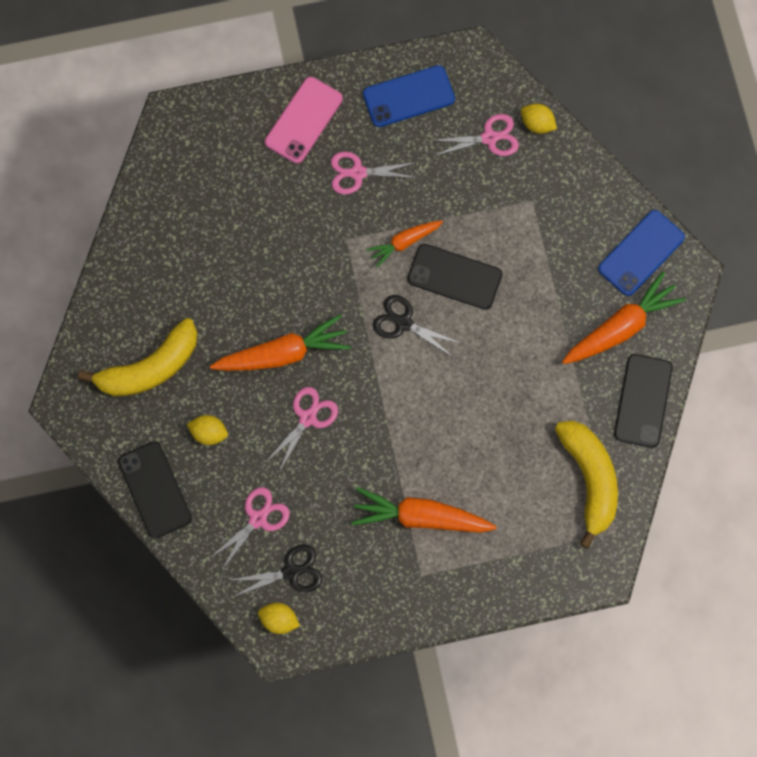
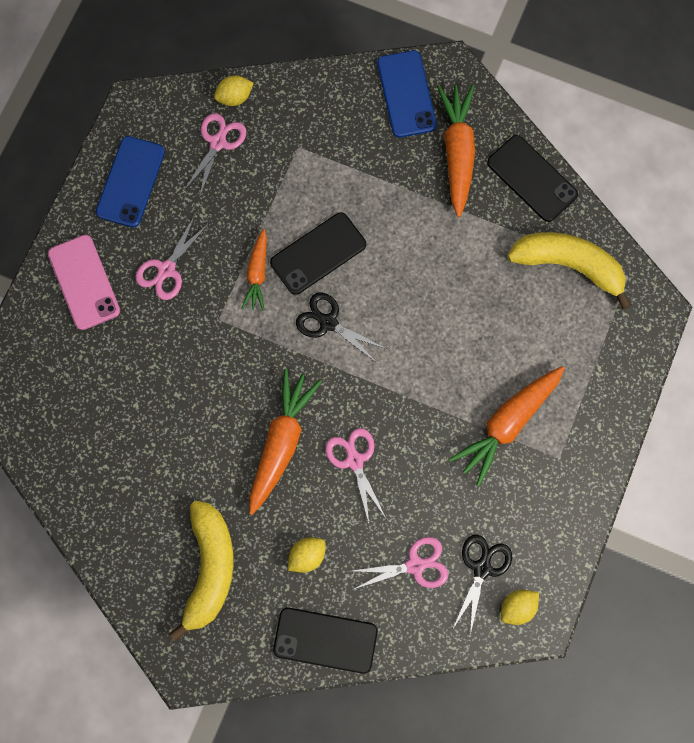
camera: 55 degrees left, 0 degrees up
(258, 519) = (415, 565): pink scissors -> pink scissors turned 90 degrees clockwise
(403, 323) = (328, 323): black scissors -> black scissors turned 60 degrees clockwise

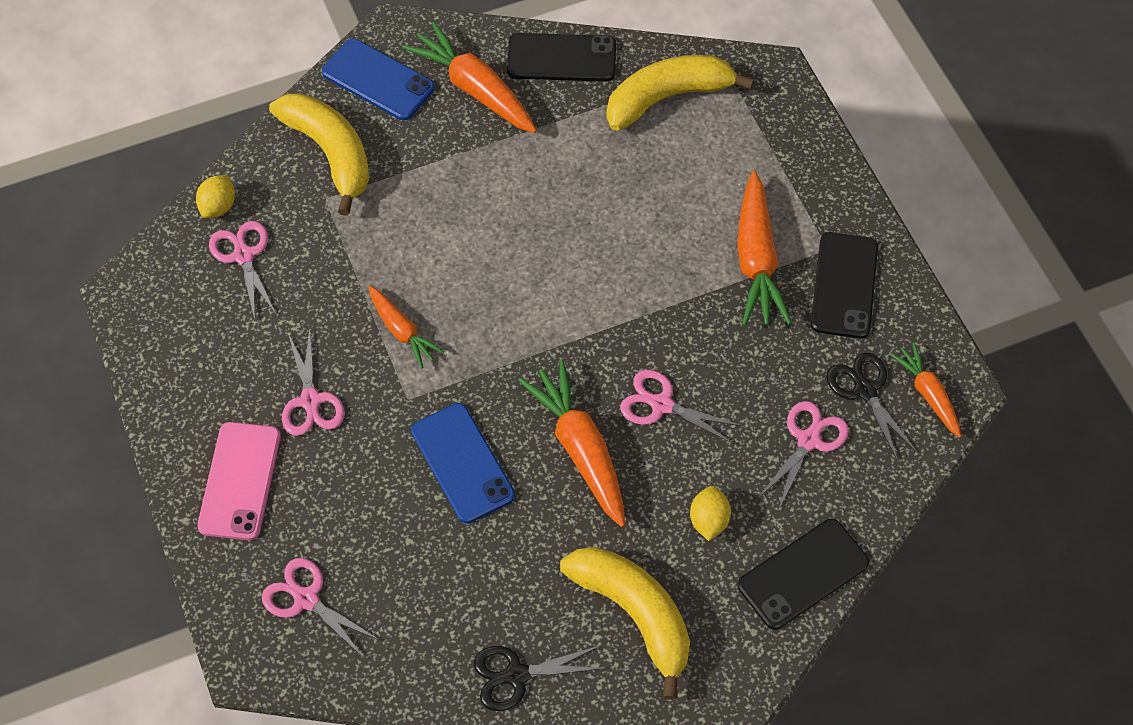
camera: 45 degrees left, 15 degrees down
(51, 386) = (306, 599): none -> pink scissors
(84, 282) = (239, 481): pink phone -> pink phone turned 75 degrees clockwise
(130, 182) = (192, 357): blue phone -> blue phone (462, 463)
(318, 253) = (440, 268): black phone -> black phone (844, 285)
(328, 323) = (512, 315): black scissors -> black scissors (517, 675)
(330, 119) = (330, 153): none -> yellow banana
(517, 607) = (928, 394): yellow lemon -> orange carrot

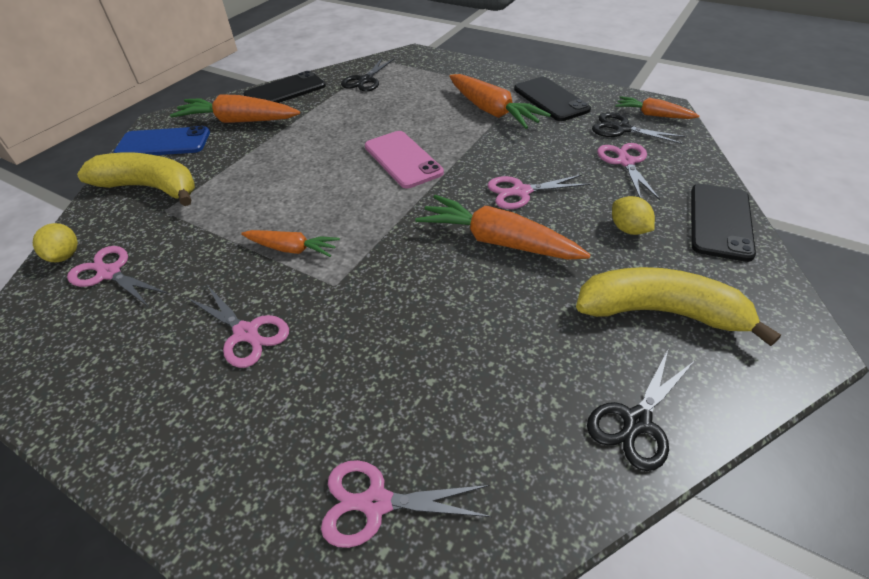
camera: 35 degrees left, 15 degrees down
(239, 481) = (216, 439): pink phone -> pink phone (403, 159)
(462, 463) = (420, 299): blue phone -> none
(667, 98) = (365, 80): yellow banana -> black scissors

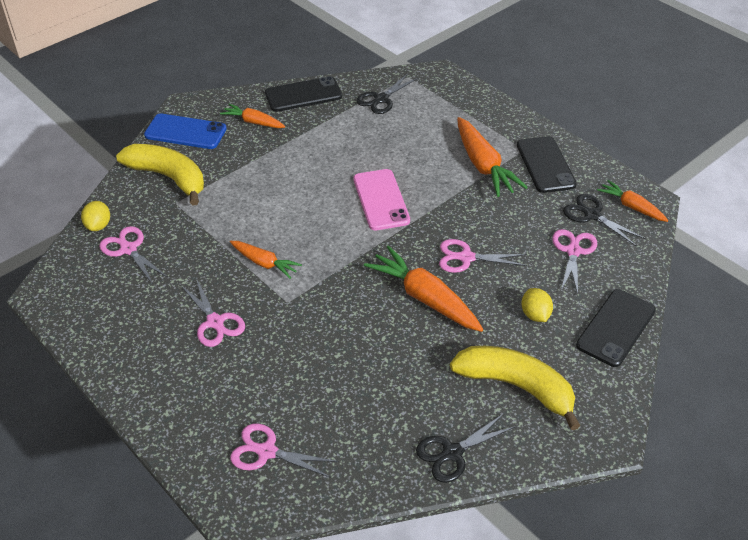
camera: 15 degrees right, 0 degrees up
(239, 121) = (253, 122): orange carrot -> orange carrot, size x0.59

